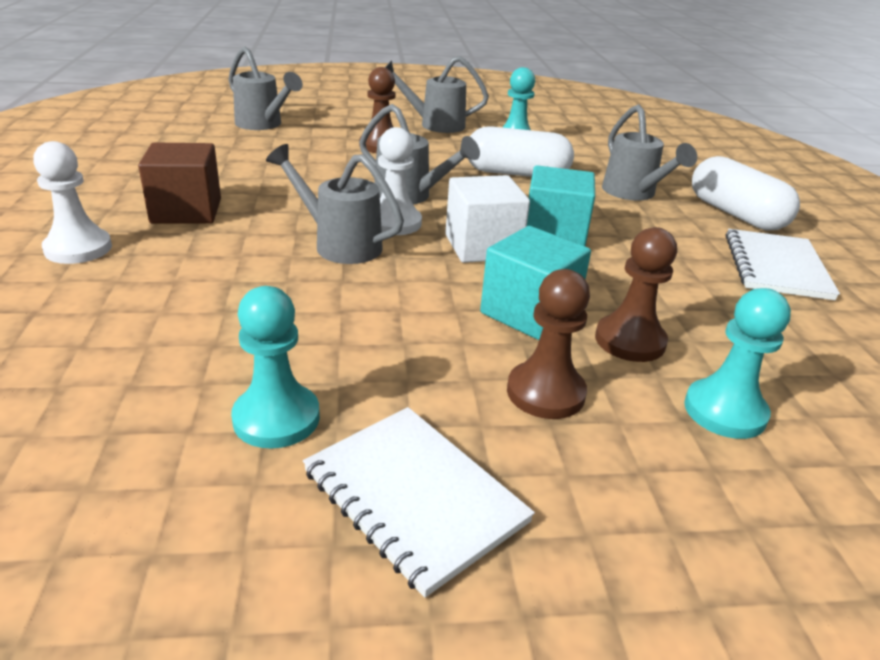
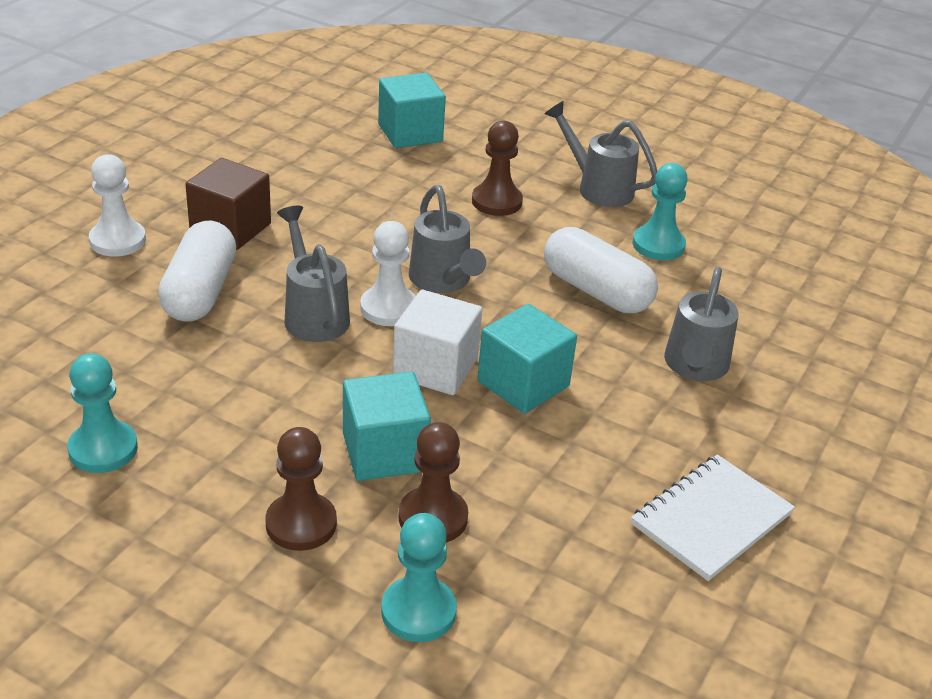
camera: 35 degrees right, 5 degrees up
(263, 125) = (410, 133): grey watering can -> turquoise cube
(414, 496) = (123, 545): white notebook -> none
(736, 214) = (779, 442): white capsule -> white capsule (200, 292)

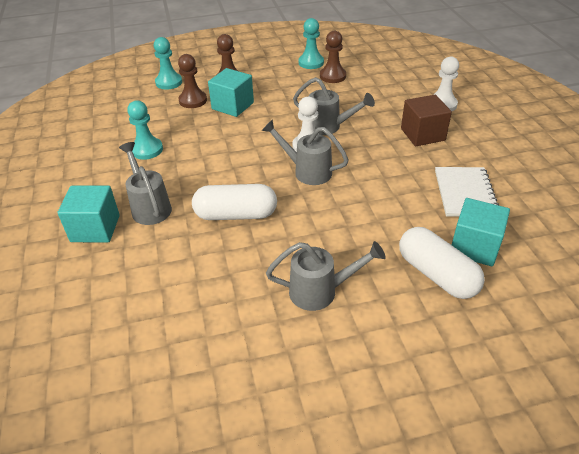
camera: 140 degrees right, 5 degrees up
(200, 292) = (378, 108): white capsule -> white capsule (436, 274)
(435, 368) = (256, 138): white cube -> none
(496, 202) = (354, 233): brown pawn -> brown pawn (332, 76)
(523, 384) = (215, 153): turquoise cube -> turquoise cube (95, 228)
(658, 245) = (236, 270): turquoise pawn -> turquoise pawn (147, 150)
(711, 519) = (94, 151): white notebook -> white notebook (465, 193)

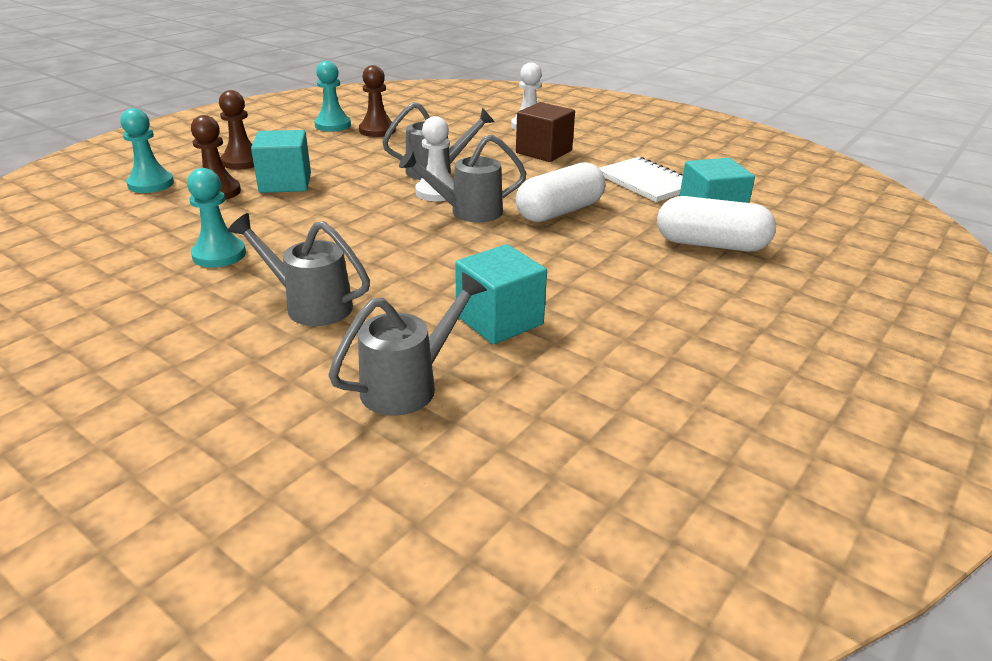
camera: 40 degrees left, 10 degrees down
(95, 228) = (258, 355): turquoise cube -> turquoise cube (499, 320)
(236, 215) = (441, 273): white capsule -> white capsule (560, 211)
(320, 291) = (631, 298): grey watering can -> grey watering can (409, 385)

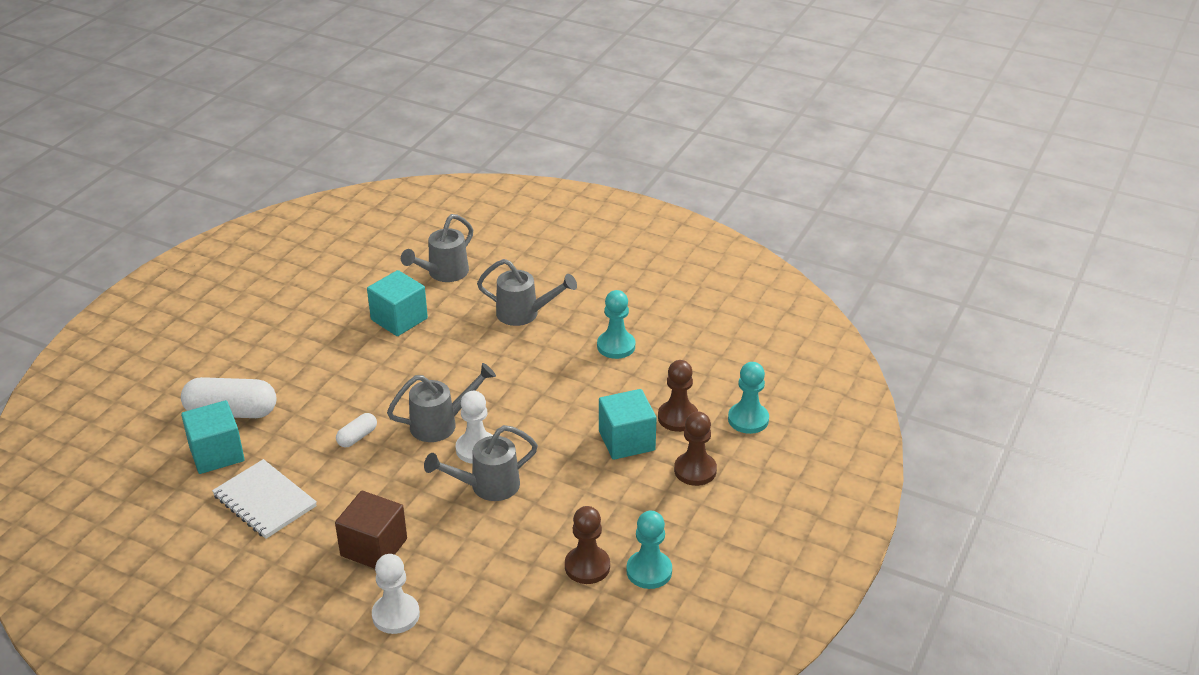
camera: 170 degrees right, 5 degrees up
(560, 211) = (357, 437): white capsule -> white capsule, size x0.50

